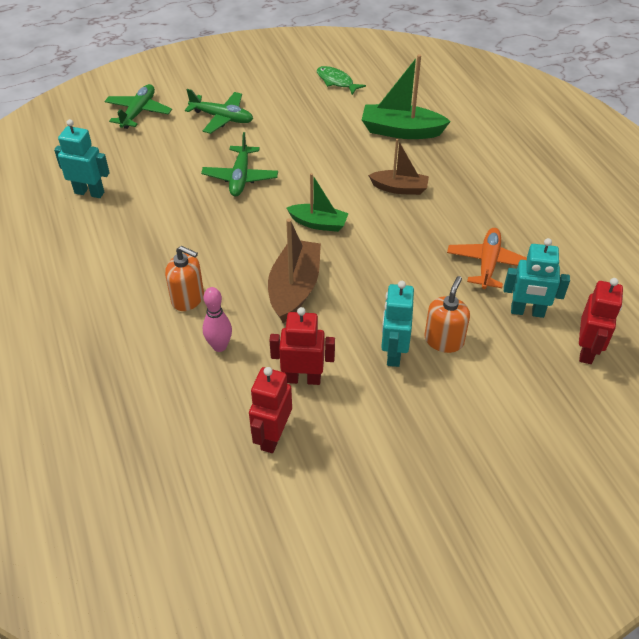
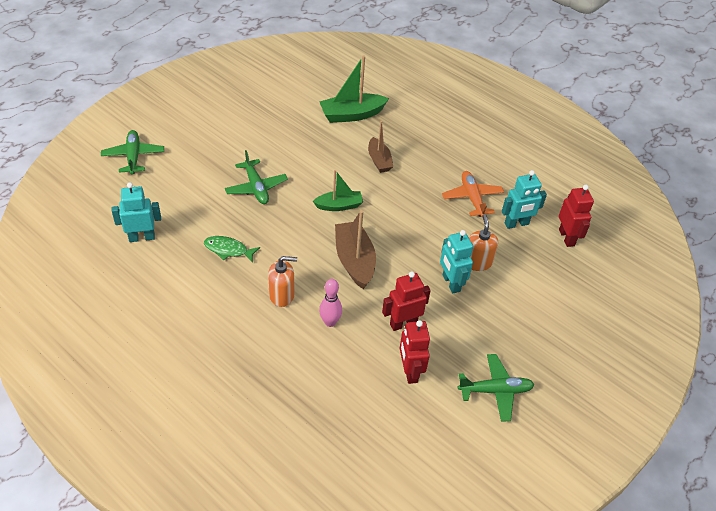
camera: 30 degrees left, 0 degrees up
(222, 118) = (207, 142): green plane -> green plane (495, 390)
(336, 81) = (277, 87): green fish -> green fish (228, 250)
(399, 188) = (379, 160): brown boat -> brown boat turned 90 degrees clockwise

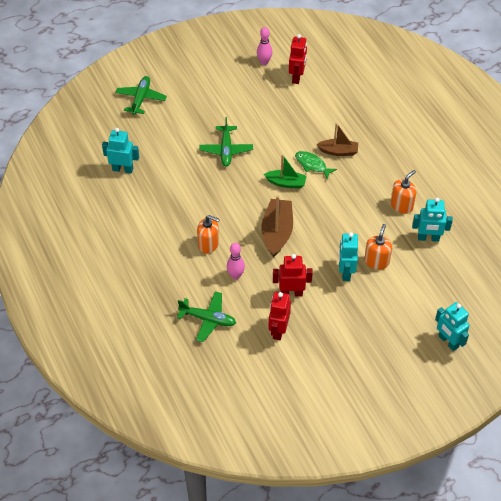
camera: 25 degrees right, 5 degrees up
(228, 250) = (183, 197): green fish -> green fish (312, 165)
(258, 91) = (264, 62): none -> pink bowling pin
(352, 115) = (335, 103): green boat -> none
(379, 160) = (338, 151): brown boat -> brown boat turned 90 degrees counterclockwise
(472, 198) = (401, 205): orange plane -> orange soap dispenser
(495, 390) = (337, 364): green plane -> green plane (208, 319)
(567, 237) = (466, 262): red robot -> red robot (297, 77)
(597, 327) = (448, 342): none -> turquoise robot

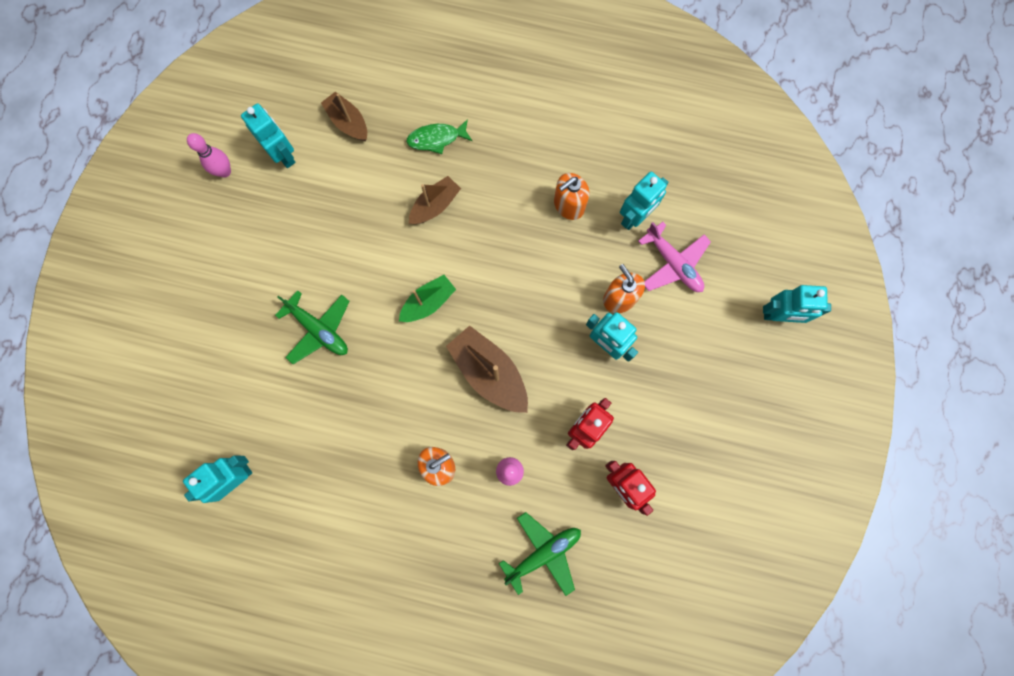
camera: 50 degrees left, 25 degrees up
(141, 99) = (143, 365): green plane -> none
(297, 77) = (283, 155): red robot -> turquoise robot
(312, 165) = (428, 251): green fish -> green fish (436, 139)
(341, 89) = (348, 122): none -> brown boat
(401, 205) = (568, 205): orange soap dispenser -> orange soap dispenser turned 120 degrees counterclockwise
(422, 272) = (673, 263): none -> pink plane

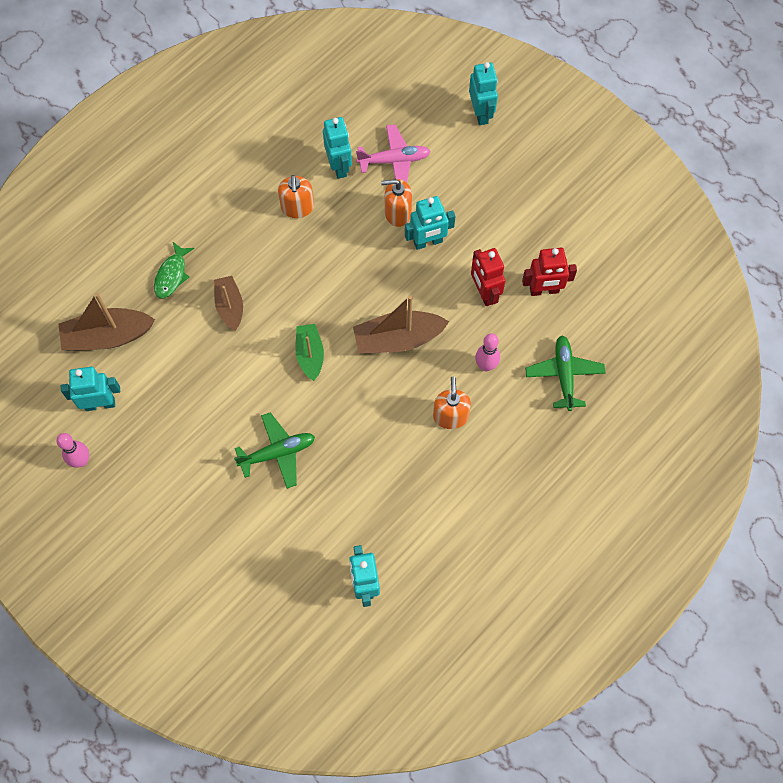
camera: 60 degrees left, 10 degrees down
(348, 122) = (107, 336): brown boat -> brown boat, size x1.56
(778, 316) = (481, 113): turquoise robot -> turquoise robot turned 45 degrees counterclockwise

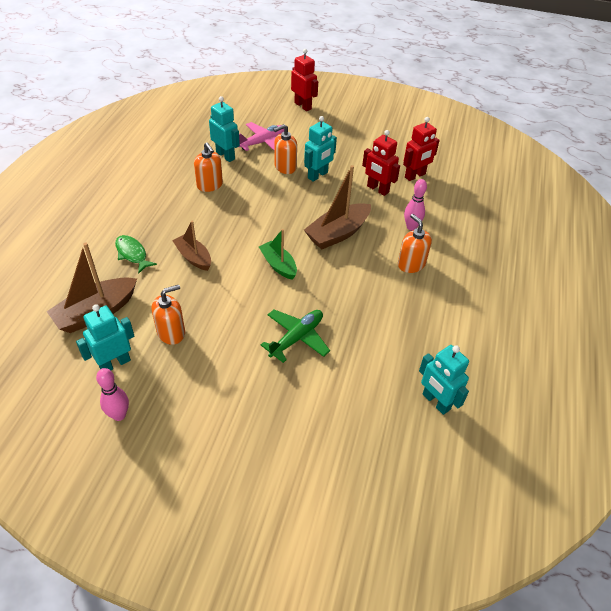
camera: 30 degrees left, 20 degrees down
(165, 392) = (171, 332): none -> orange soap dispenser
(172, 275) = (132, 254): green fish -> green fish turned 150 degrees clockwise
(481, 113) = (303, 106): turquoise robot -> red robot
(564, 375) = (466, 214): green plane -> none

